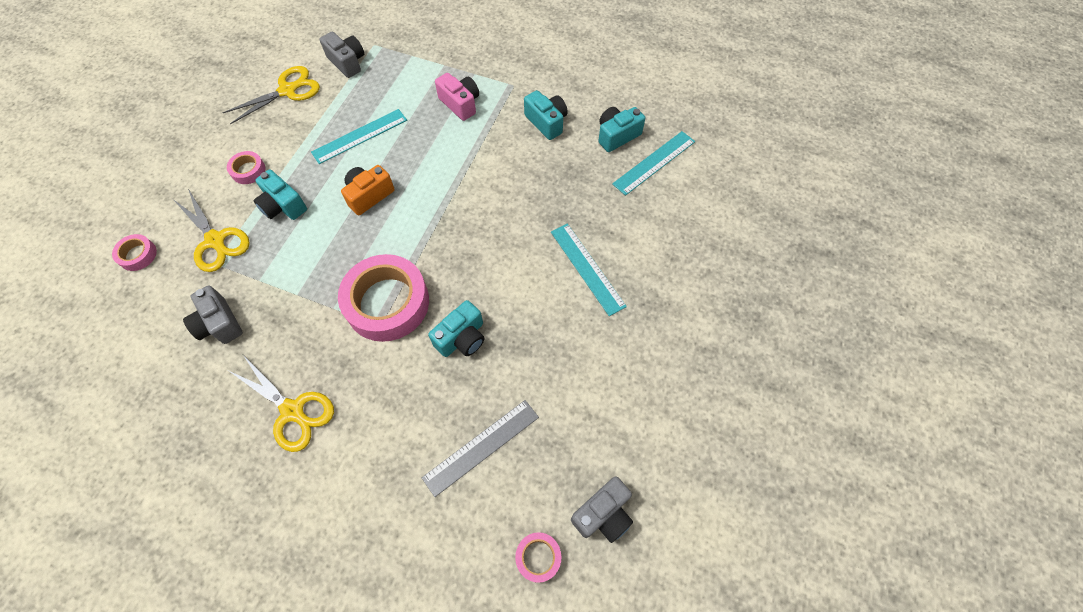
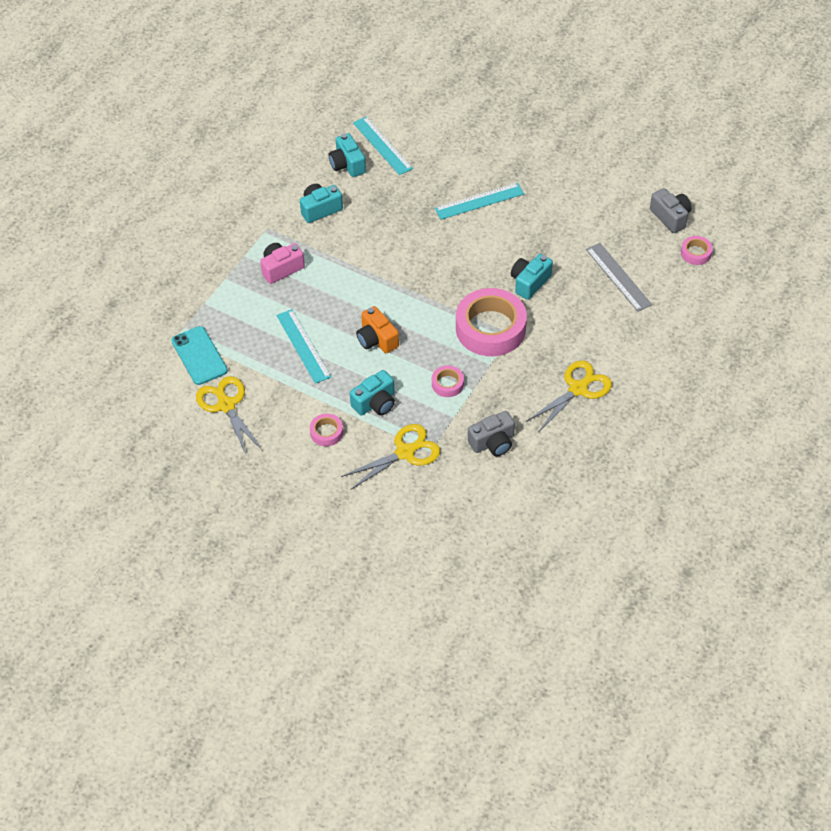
camera: 80 degrees left, 10 degrees down
(138, 255) = (410, 512): pink tape -> pink tape (447, 384)
(347, 62) = (199, 356): grey camera -> turquoise phone
(462, 338) = (529, 282): turquoise camera -> turquoise camera turned 105 degrees counterclockwise

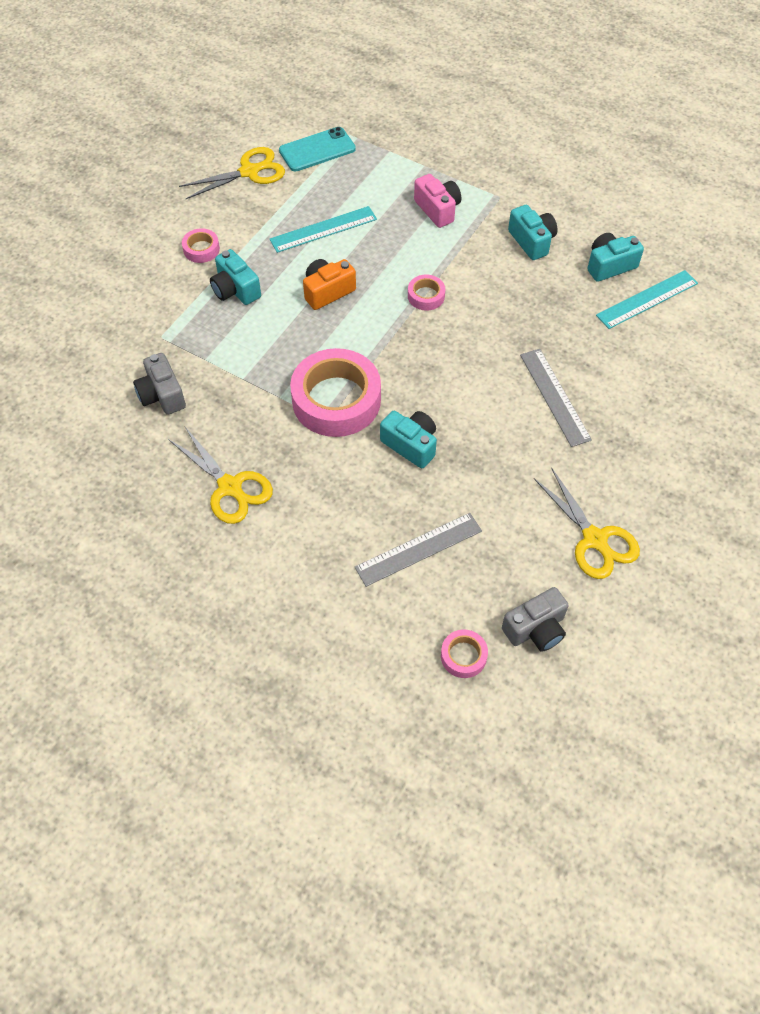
camera: 90 degrees right, 5 degrees up
(405, 452) = (163, 315): yellow scissors -> yellow scissors (595, 540)
(447, 384) = (254, 355): pink tape -> pink tape (426, 296)
(479, 201) = (555, 396): turquoise ruler -> grey ruler

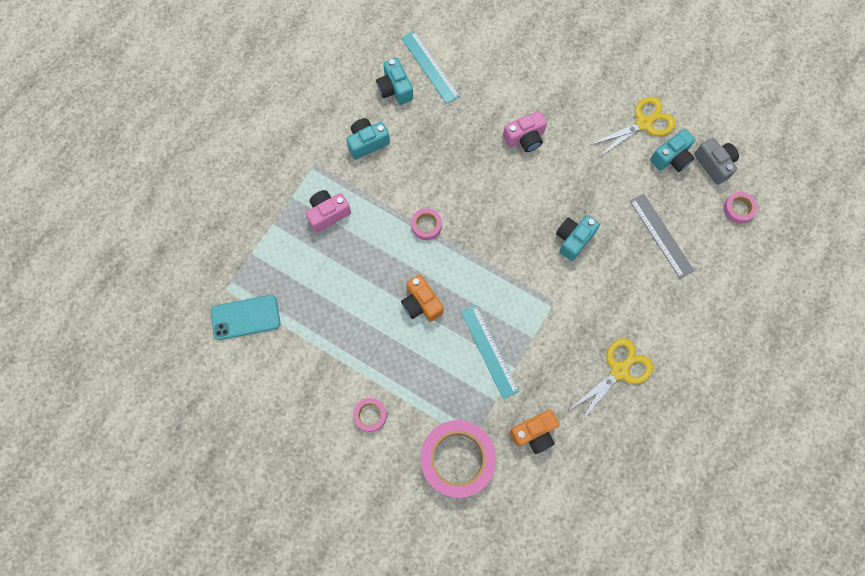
camera: 90 degrees left, 15 degrees up
(162, 395) = (534, 433): grey camera -> orange camera
(235, 289) = (419, 381): turquoise camera -> turquoise camera (671, 158)
(250, 171) = (271, 378): yellow scissors -> none
(317, 150) = (245, 317): turquoise phone -> turquoise phone turned 75 degrees counterclockwise
(323, 229) = (349, 309): turquoise ruler -> turquoise ruler (489, 351)
(336, 400) = (534, 294): pink tape -> pink tape (457, 459)
(555, 396) = (525, 138): grey ruler -> pink camera

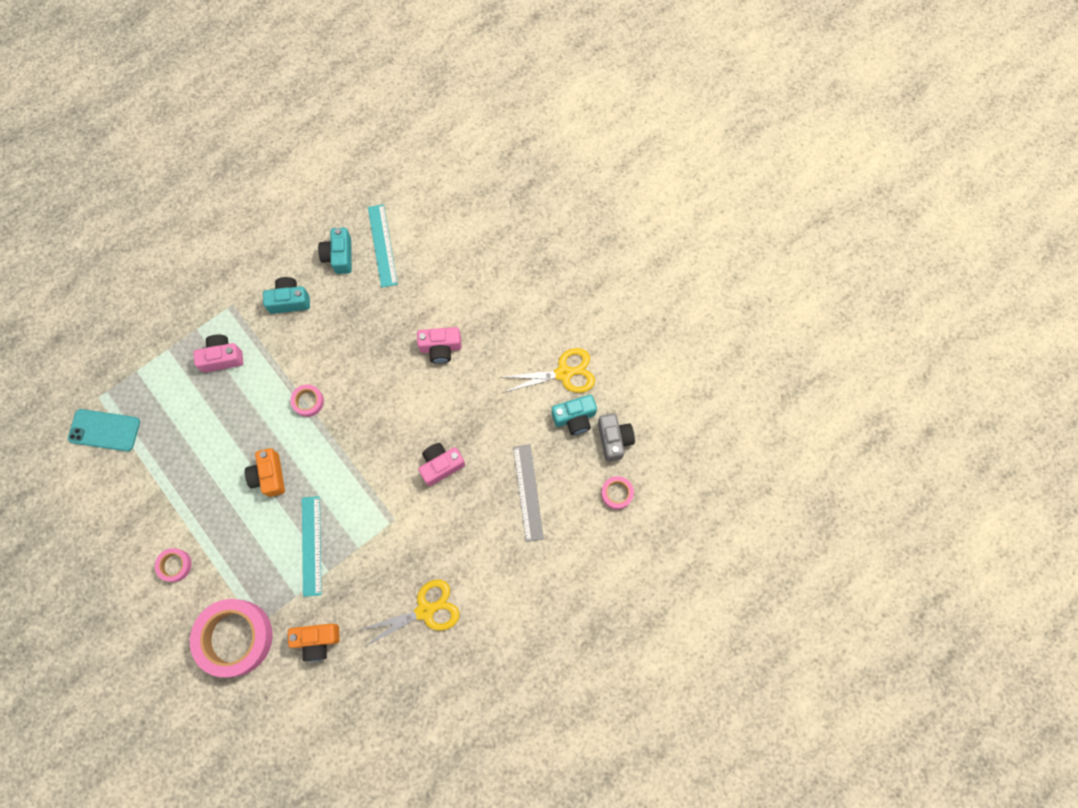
camera: 20 degrees right, 0 degrees up
(573, 239) = (441, 465): turquoise camera -> pink camera

